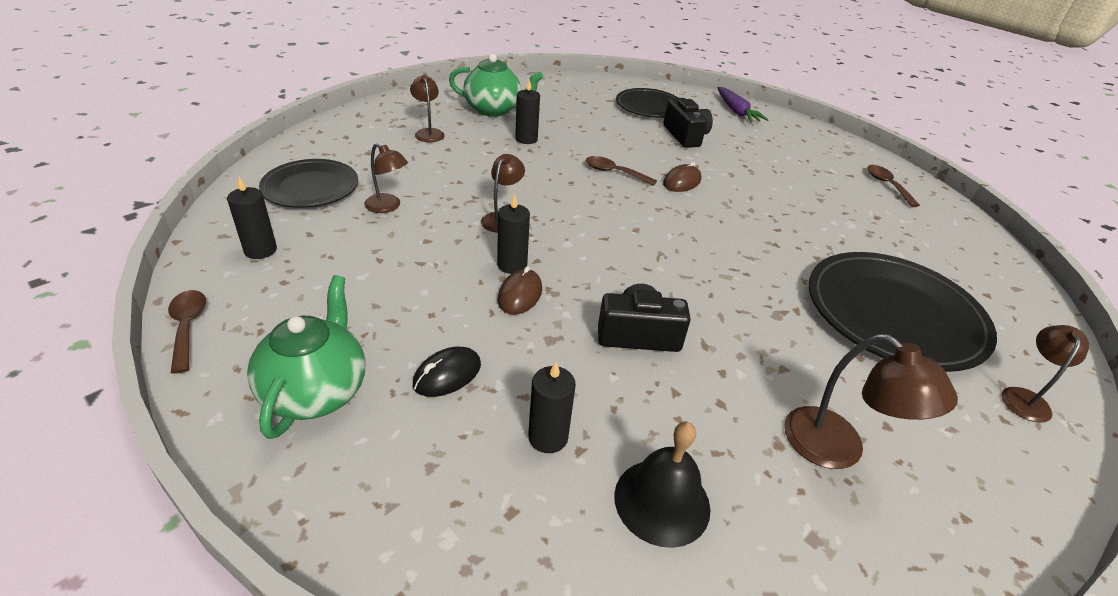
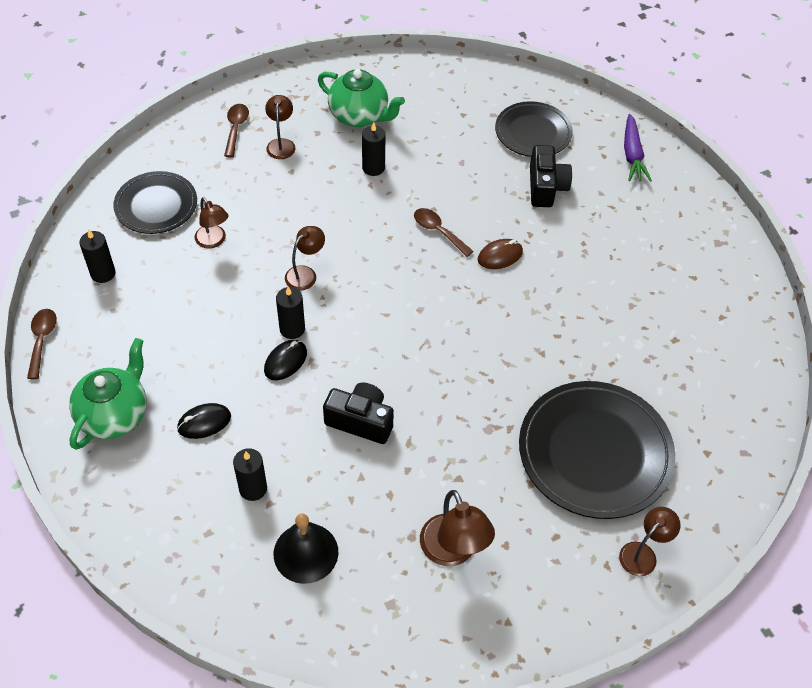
camera: 20 degrees right, 15 degrees up
(520, 295) = (285, 361): brown mouse -> black mouse
(887, 185) = (724, 299): brown spoon -> brown spoon (236, 129)

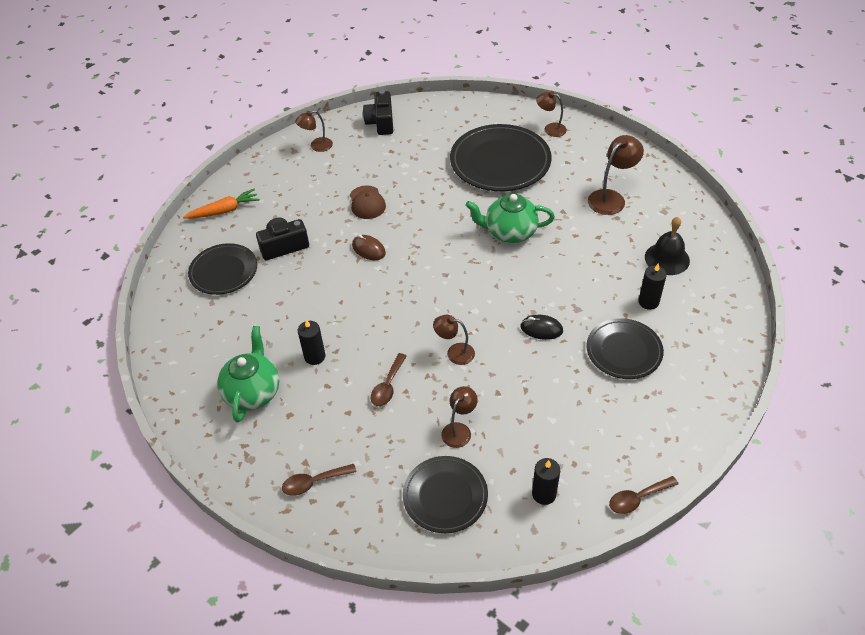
camera: 110 degrees left, 5 degrees down
(114, 415) = (660, 408): green teapot -> green teapot (509, 232)
(204, 422) = (624, 351): black mouse -> black plate
(281, 144) = (317, 435): brown lamp -> brown lamp (316, 146)
(292, 329) = (511, 338): black candle -> none
(360, 421) = (558, 270): black camera -> black camera (380, 122)
(438, 231) = (364, 290): brown spoon -> brown spoon (388, 386)
(582, 281) = (367, 203): none -> brown cap
(632, 155) = (224, 211): purple carrot -> orange carrot

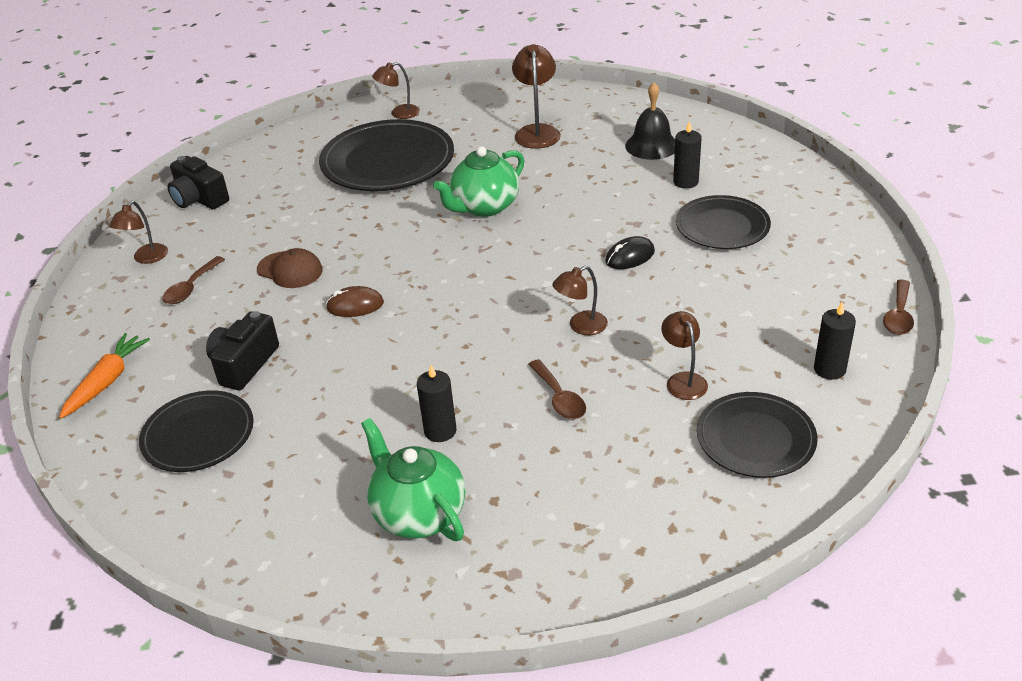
camera: 45 degrees left, 10 degrees down
(314, 482) = (616, 534): brown spoon -> brown spoon (191, 287)

